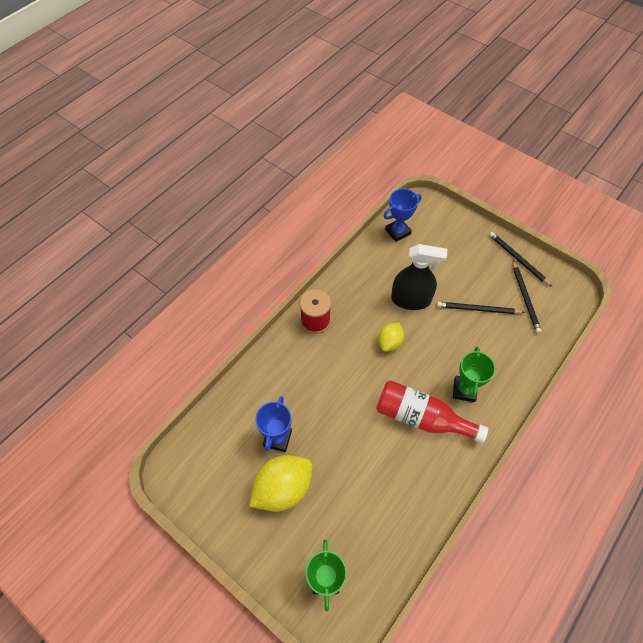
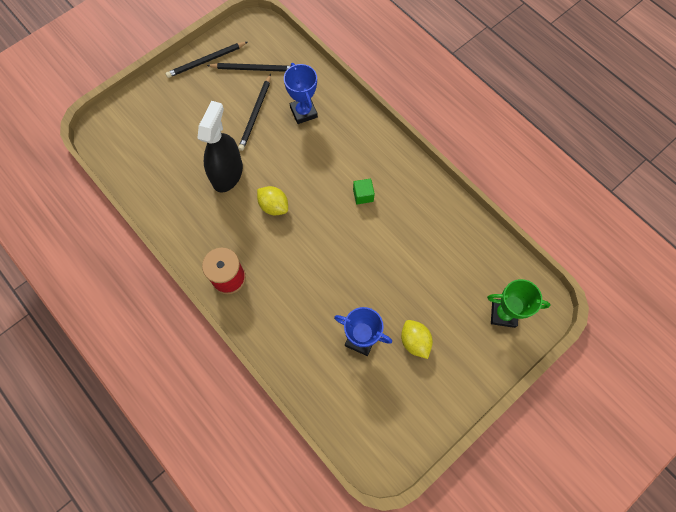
camera: 80 degrees left, 10 degrees up
(283, 488) = (414, 341): yellow lemon -> yellow lemon, size x0.57
(397, 232) = (133, 166): blue trophy -> blue trophy (303, 112)
(421, 418) = (363, 195): red bottle -> green cube
(464, 390) = (341, 150): green trophy -> none

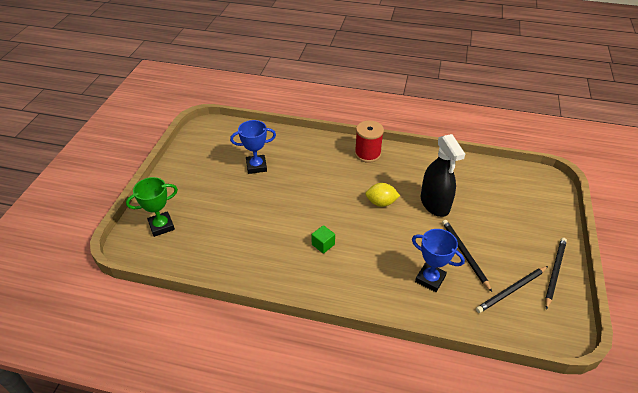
camera: 145 degrees right, 25 degrees down
(414, 341) = (219, 182): yellow lemon -> none

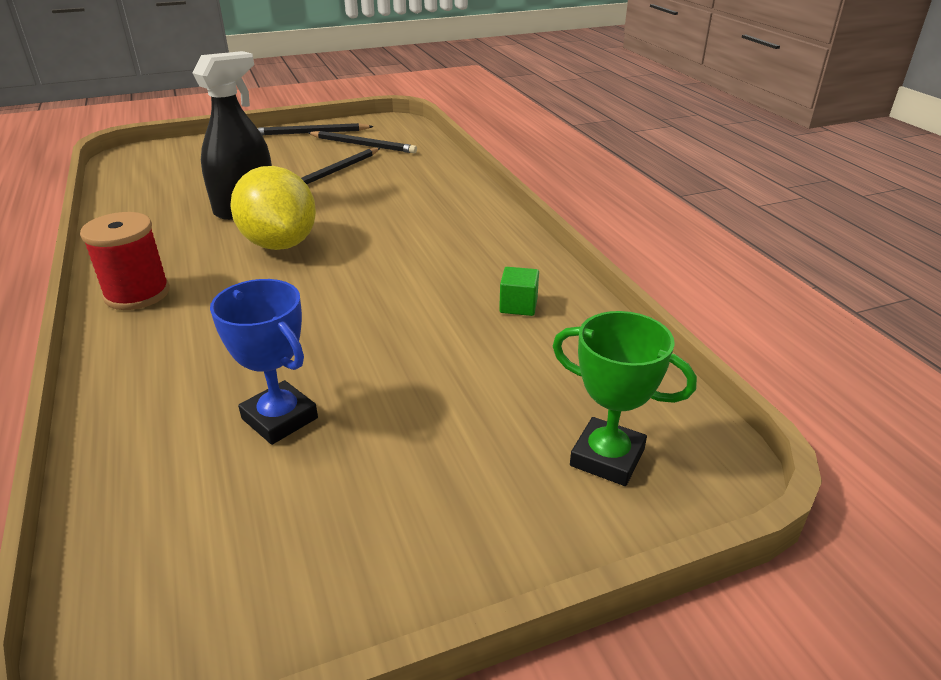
camera: 125 degrees left, 10 degrees down
(323, 244) = (425, 259): green cube -> green cube (518, 305)
(381, 203) = (279, 244): yellow lemon -> yellow lemon, size x1.75
(430, 279) = (398, 181): blue trophy -> none

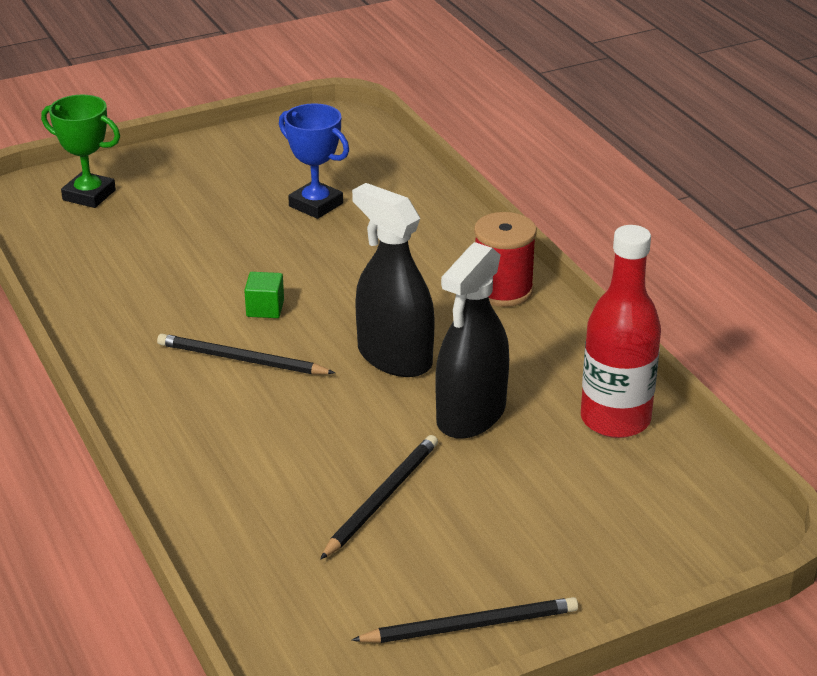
camera: 175 degrees right, 0 degrees up
(145, 201) = (615, 419): none -> red bottle
(279, 244) = (394, 357): yellow lemon -> black spray bottle
(363, 145) = (356, 586): black pencil -> black pencil (241, 359)
(518, 305) = (128, 296): green cube -> green cube (265, 308)

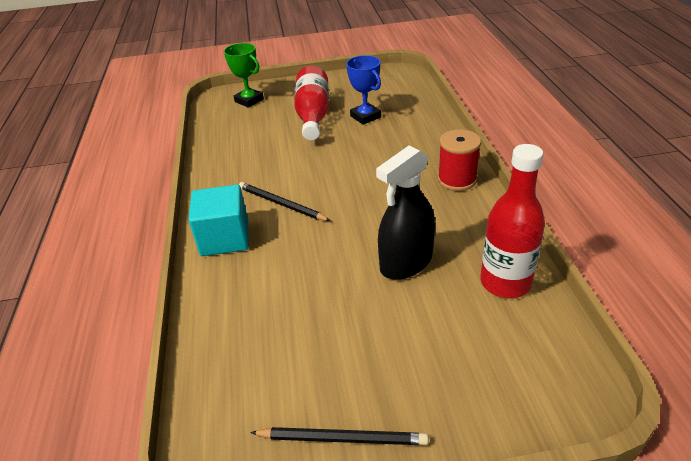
camera: 20 degrees right, 5 degrees up
(176, 421) = (225, 238): none -> turquoise cube
(222, 211) = (313, 115): none -> red bottle
(265, 308) = (309, 174): green cube -> none
(382, 498) = (323, 316): black pencil -> none
(394, 357) = (372, 215): black spray bottle -> none

